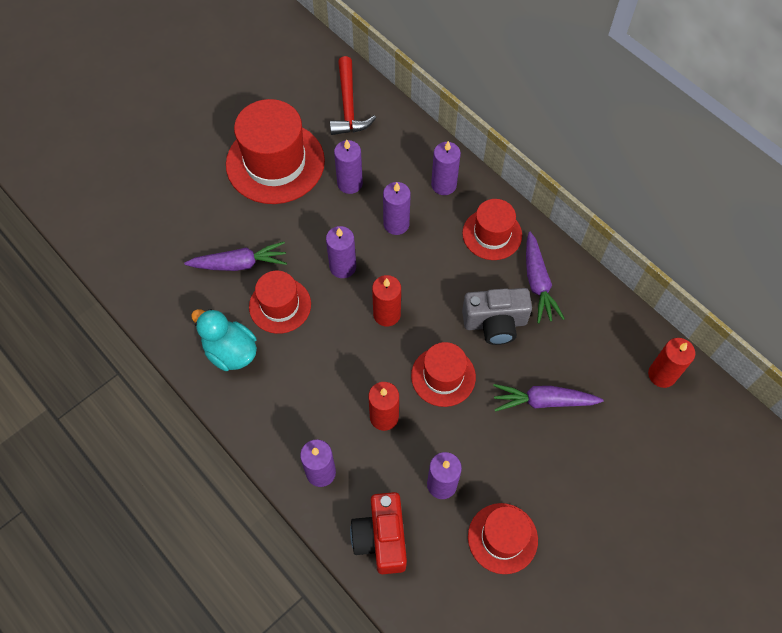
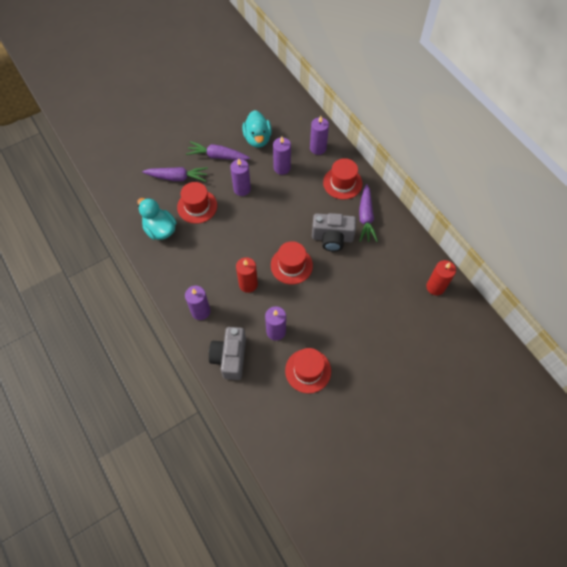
camera: 10 degrees right, 0 degrees up
(275, 162) = (213, 119): red hat -> none
(348, 105) = (267, 91): red hammer -> none
(350, 183) = (257, 139): purple candle -> turquoise duck
(381, 538) = (230, 357): red camera -> grey camera
(387, 314) = (263, 222): red candle -> none
(543, 401) = (353, 291): purple carrot -> purple carrot (217, 156)

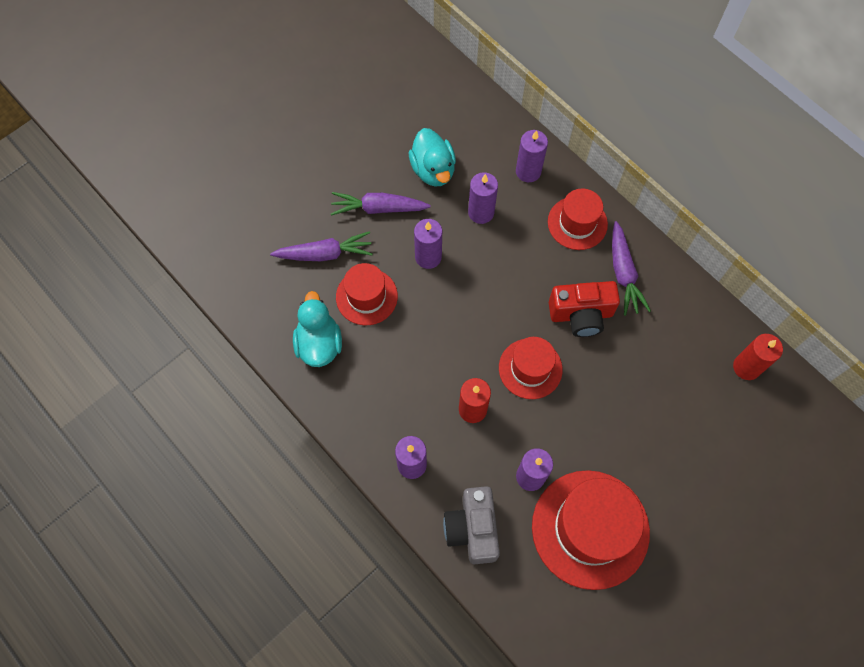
camera: 10 degrees left, 5 degrees up
(160, 229) = (319, 344): turquoise duck -> turquoise duck turned 45 degrees clockwise
(308, 370) = (590, 529): red hat -> red hat, size x1.72
(332, 238) = (581, 315): grey camera -> red camera

